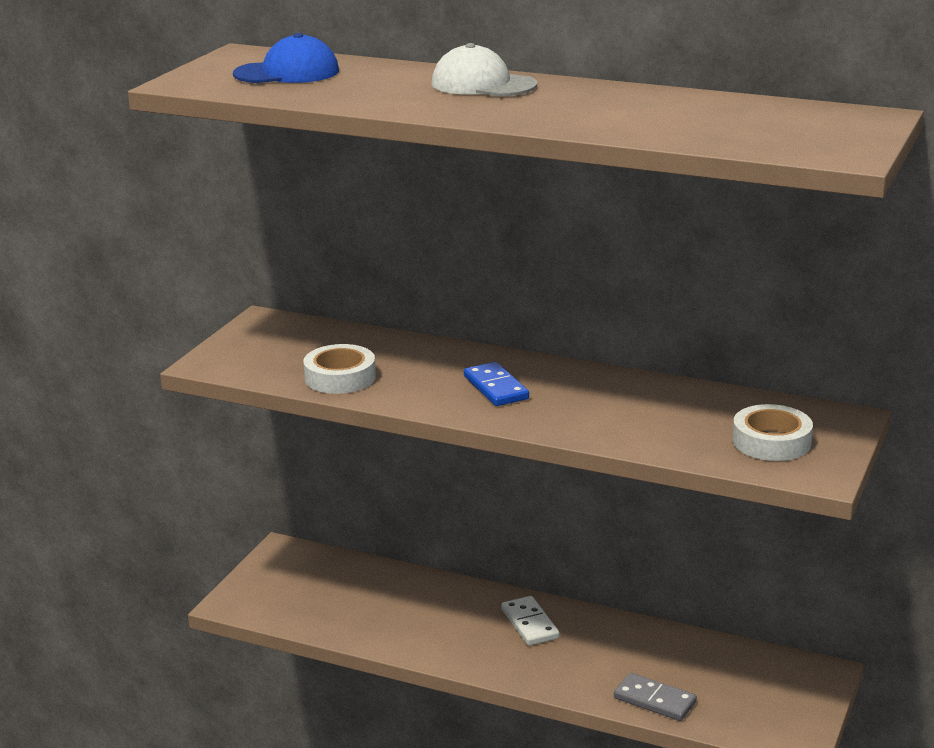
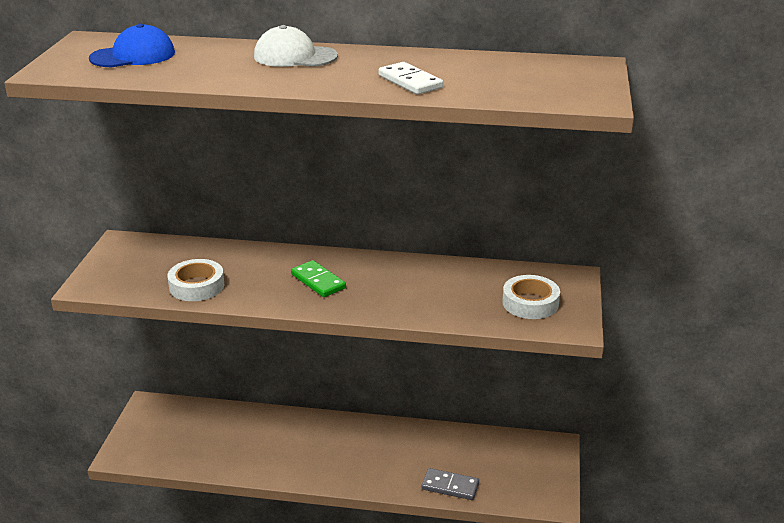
camera: 15 degrees left, 5 degrees up
(496, 388) = (318, 281): blue domino -> green domino
(530, 624) = (346, 438): white domino -> white domino (410, 81)

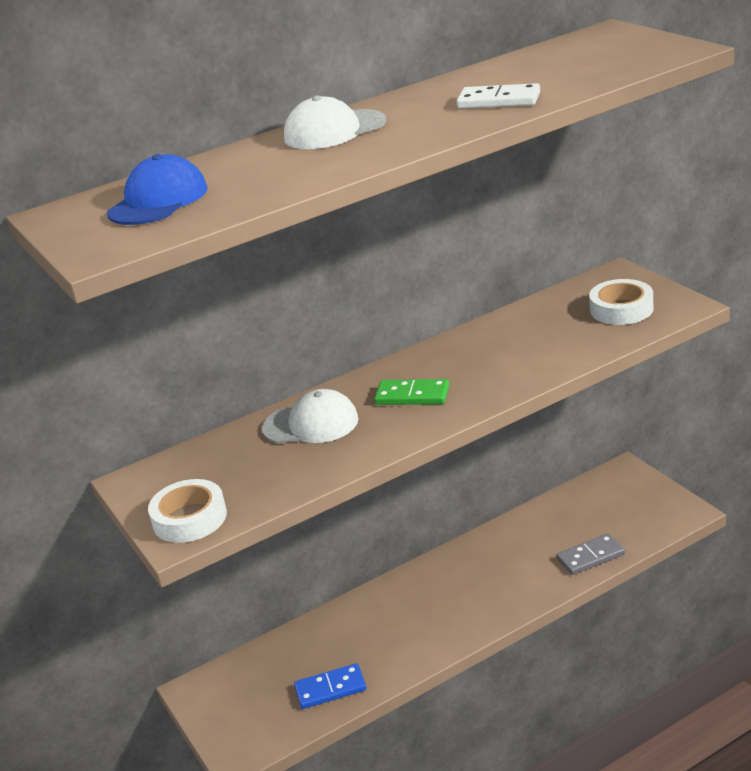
camera: 35 degrees left, 0 degrees up
(196, 286) = (300, 467): white tape -> white tape (189, 518)
(205, 455) = (330, 689): none -> blue domino
(243, 264) = (311, 424): none -> white cap

